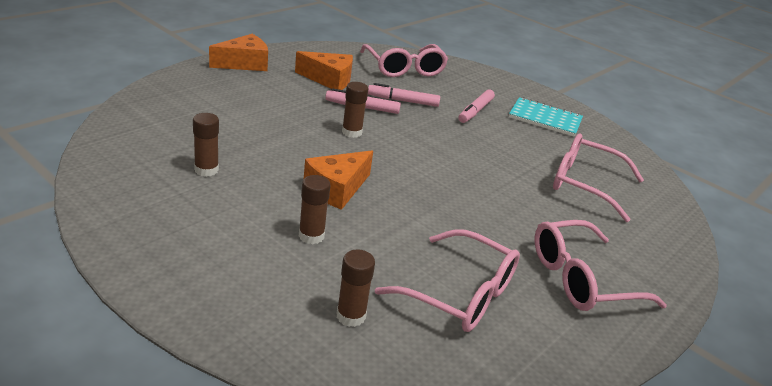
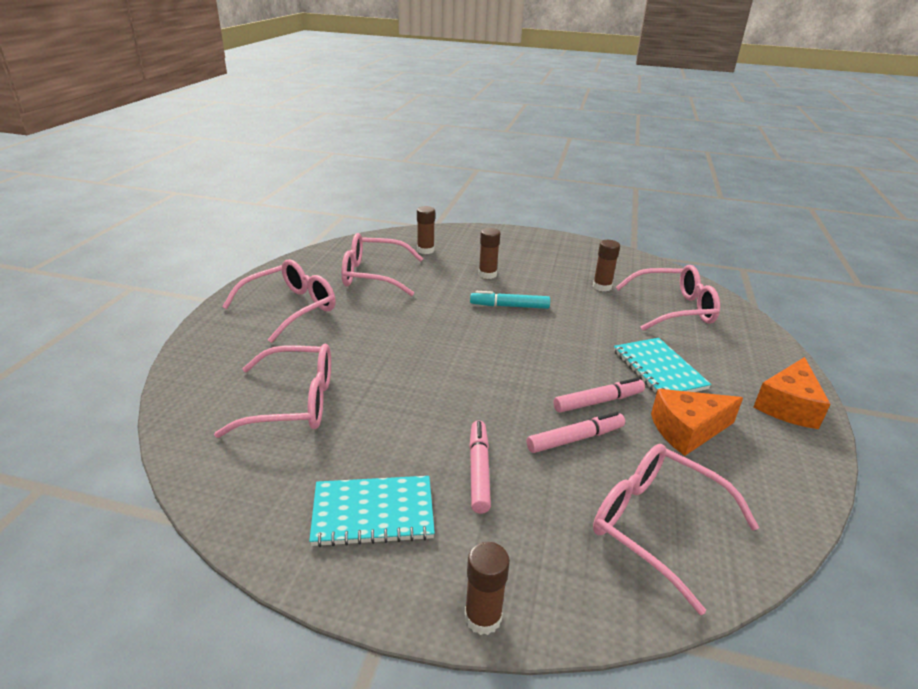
camera: 155 degrees right, 0 degrees up
(183, 127) = (673, 309): none -> pink glasses
(288, 103) = (659, 369): none -> turquoise notebook
(336, 189) = (509, 306): orange cheese -> turquoise marker
(352, 132) = (564, 362): brown glue stick -> brown glue stick (483, 617)

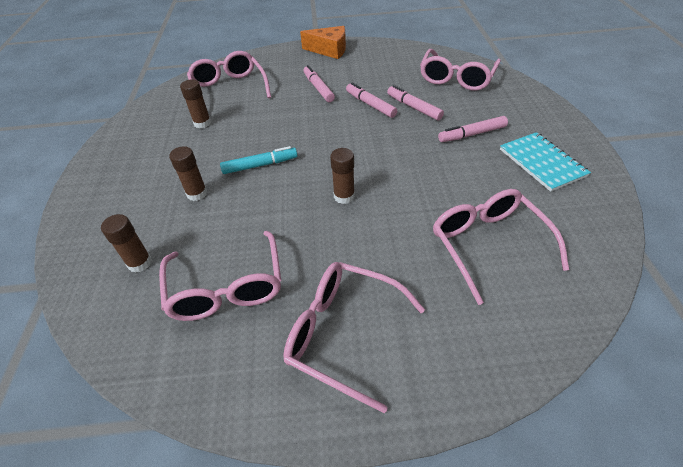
camera: 105 degrees left, 15 degrees up
(483, 617) = (557, 112): brown glue stick -> brown glue stick (344, 196)
(509, 306) = (260, 165): turquoise marker -> turquoise marker turned 90 degrees counterclockwise
(659, 369) = (318, 88): turquoise notebook -> pink marker
(687, 430) = (375, 75): orange cheese -> none

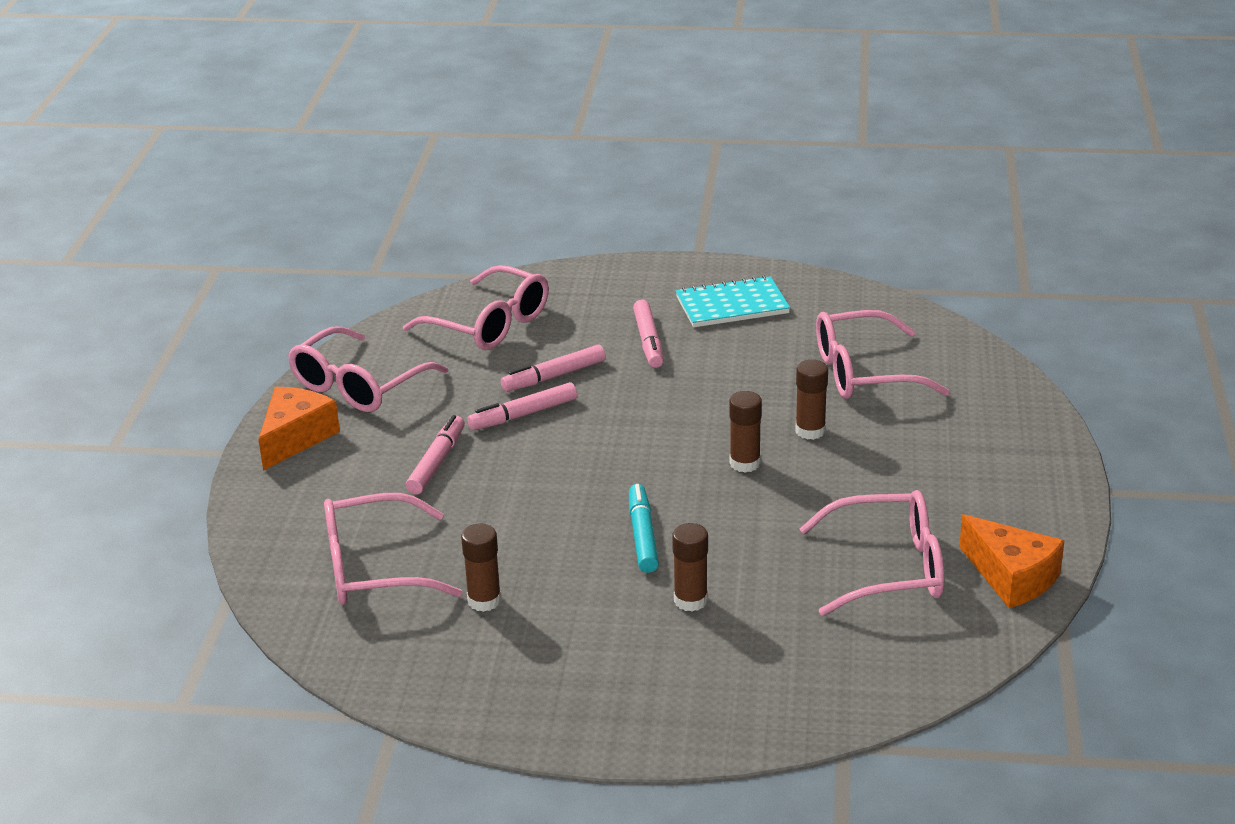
camera: 80 degrees left, 15 degrees down
(140, 263) = (827, 649): brown glue stick -> brown glue stick (810, 431)
(214, 375) = (1011, 577): none -> orange cheese
(318, 88) = (437, 462): pink marker -> pink marker turned 120 degrees clockwise
(344, 333) = (970, 485): pink glasses -> pink glasses (359, 385)

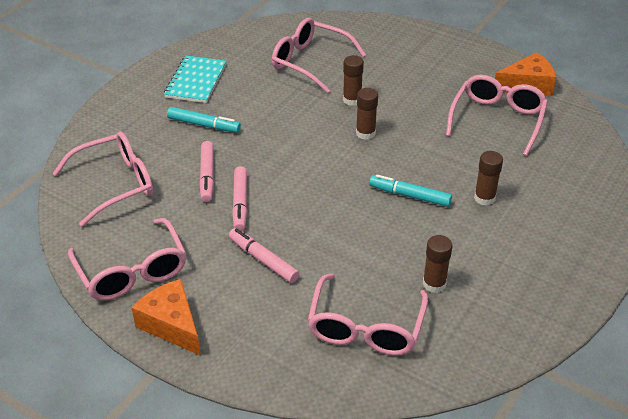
camera: 65 degrees left, 10 degrees up
(648, 341) = (204, 125): pink marker -> turquoise marker
(864, 372) = (310, 62): pink glasses -> pink glasses turned 105 degrees clockwise

